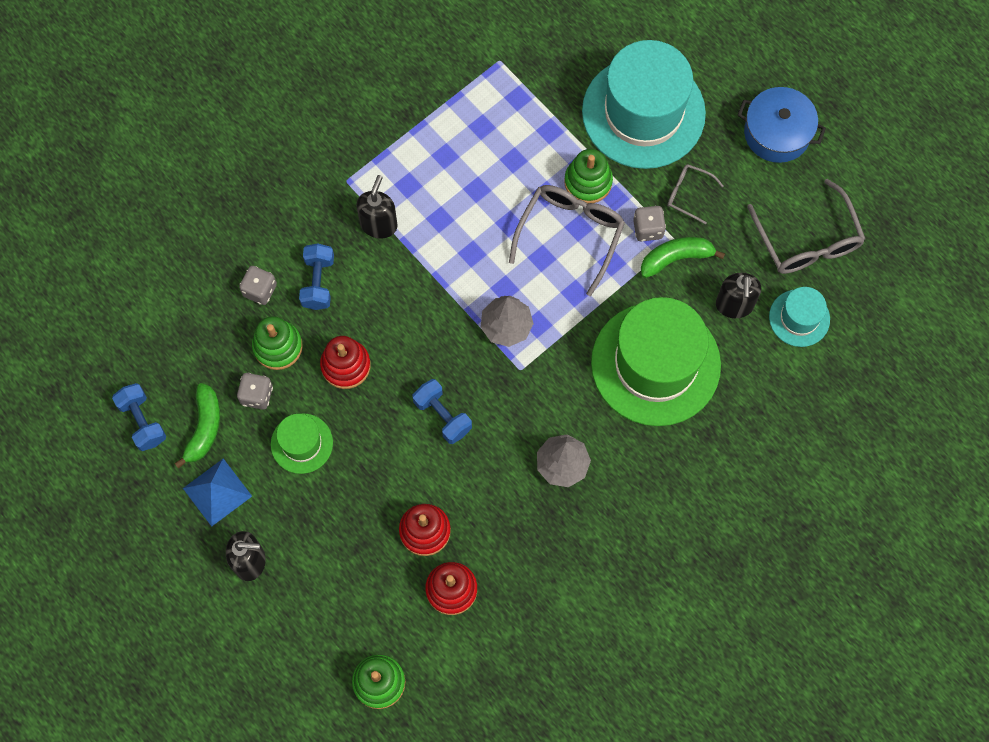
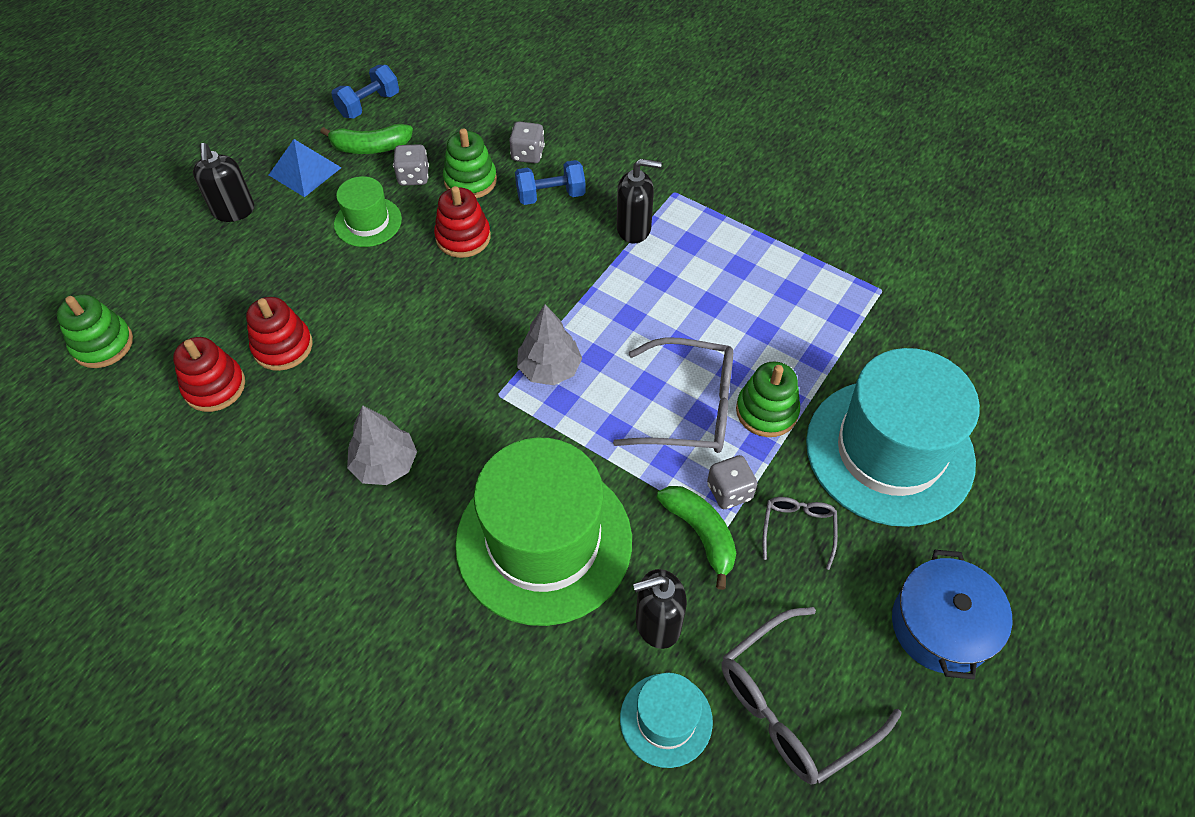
camera: 75 degrees right, 15 degrees down
(442, 416) = (423, 333): blue dumbbell -> none

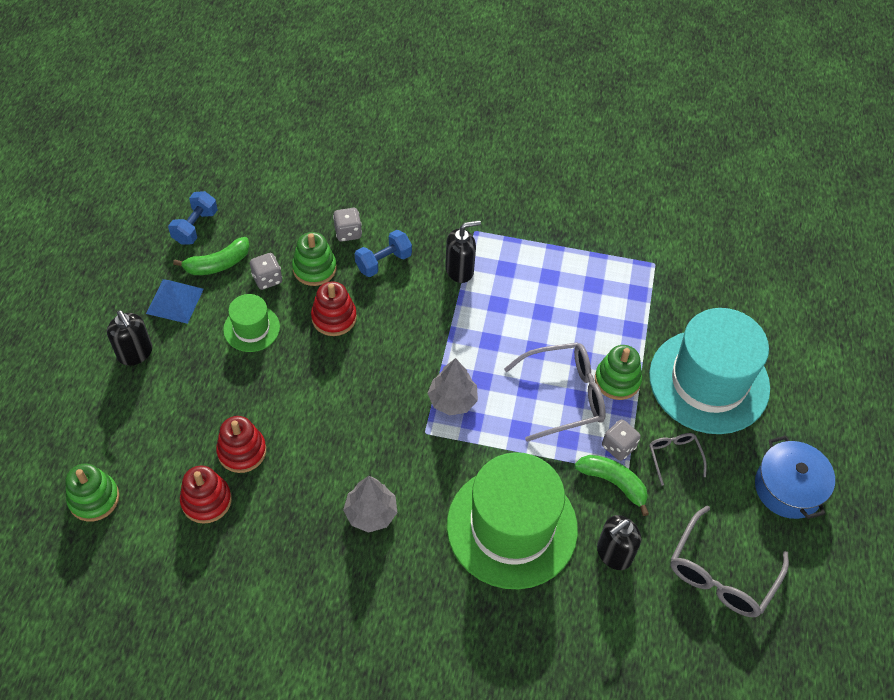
camera: 25 degrees left, 0 degrees up
(666, 719) = (648, 614): turquoise hat -> none

